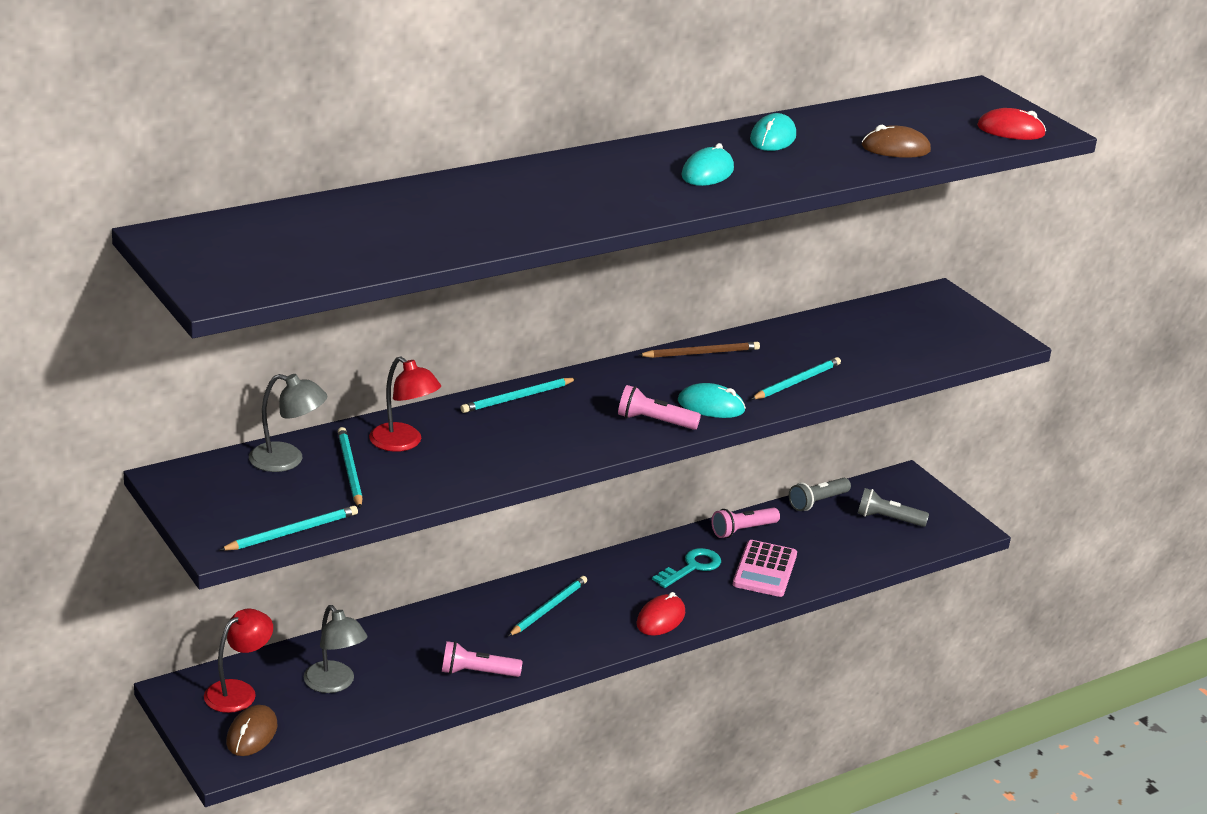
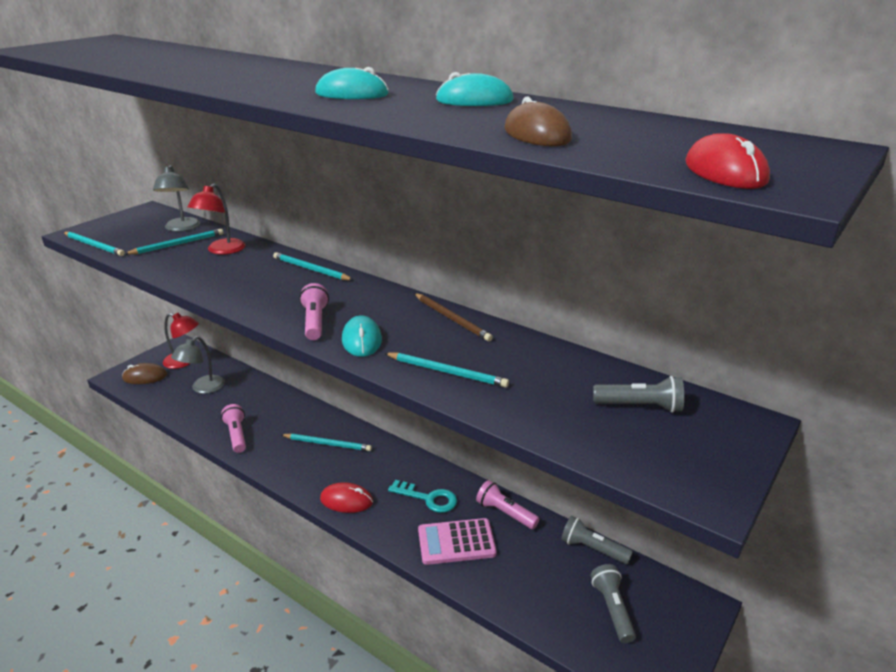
camera: 70 degrees right, 0 degrees up
(897, 323) = (640, 406): none -> grey flashlight

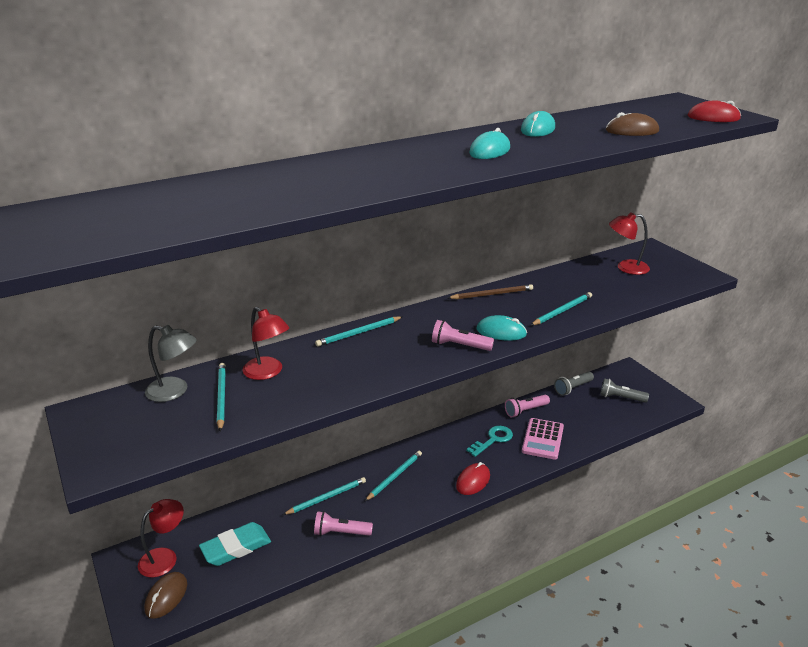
camera: 65 degrees left, 0 degrees up
(94, 245) = (159, 456): turquoise pencil -> turquoise pencil (327, 497)
(203, 388) = (236, 547): grey lamp -> turquoise eraser
(640, 406) = (626, 268): grey flashlight -> red lamp

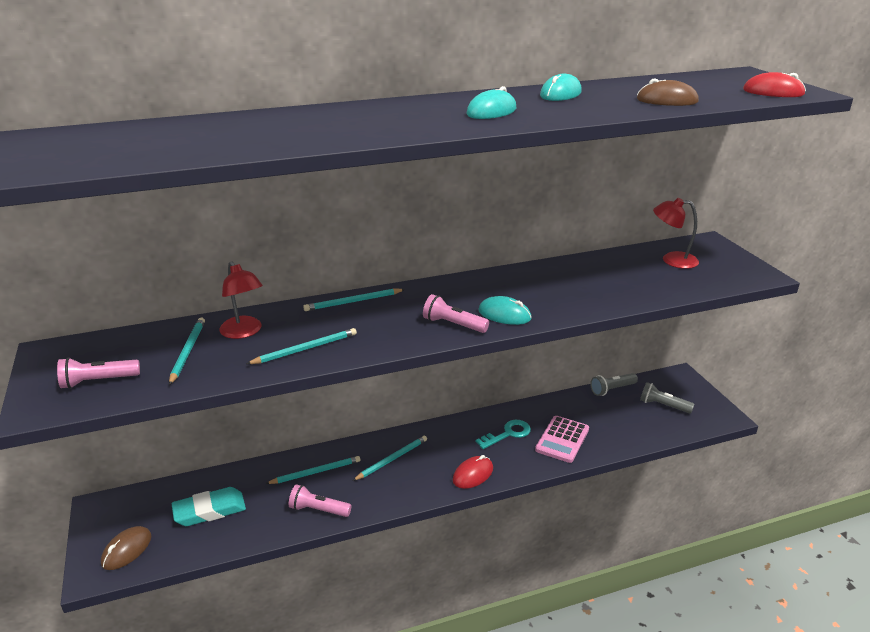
camera: 10 degrees right, 0 degrees up
(165, 557) = (138, 511): red lamp -> none
(174, 391) = (145, 341): grey lamp -> none
(492, 294) = (511, 275): brown pencil -> none
(525, 411) = (552, 407): pink flashlight -> pink flashlight (98, 381)
(562, 311) = (581, 299): turquoise pencil -> turquoise pencil (305, 349)

